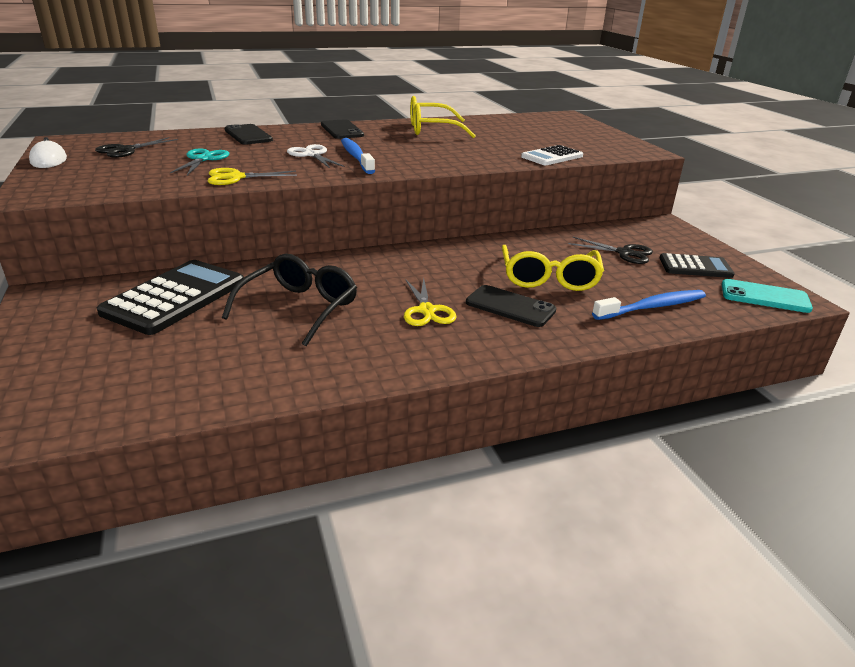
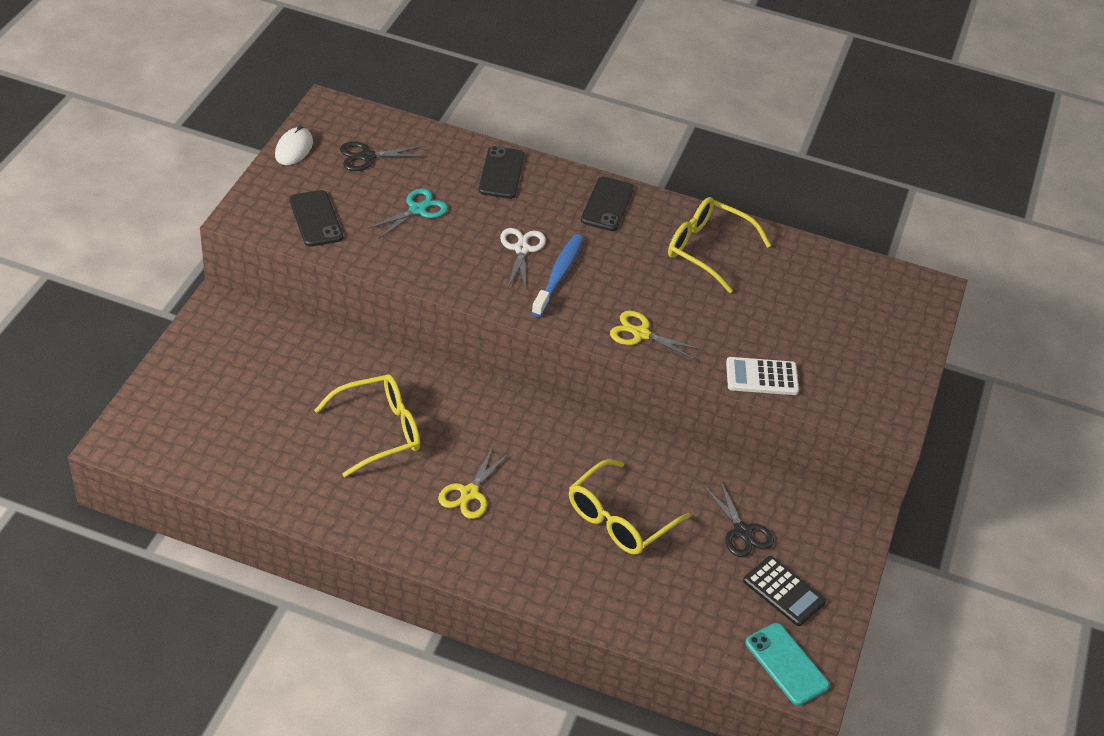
camera: 35 degrees right, 15 degrees up
(175, 297) = (303, 363): black calculator -> none
(236, 177) = (415, 262): yellow scissors -> yellow scissors (640, 334)
(299, 308) = (378, 431): black glasses -> yellow glasses
(510, 306) = (540, 530): black phone -> black phone (315, 219)
(651, 307) = (659, 607): blue toothbrush -> none

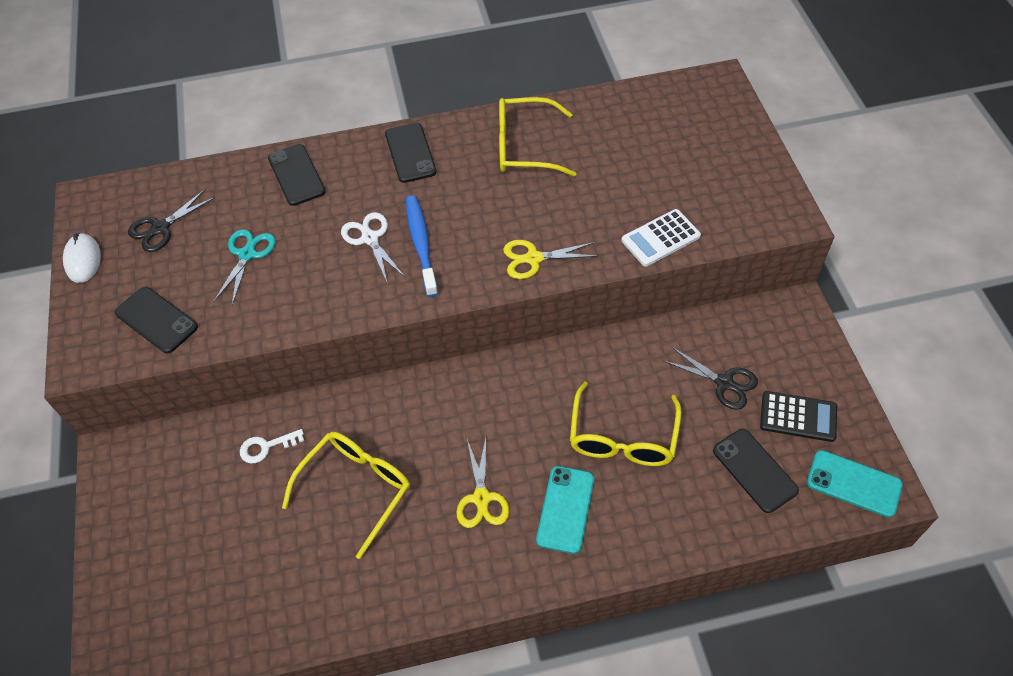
camera: 25 degrees left, 10 degrees up
(334, 364) = (266, 447): none -> white key
(529, 539) = (565, 509): none -> turquoise phone
(709, 605) = (754, 470): none -> black phone

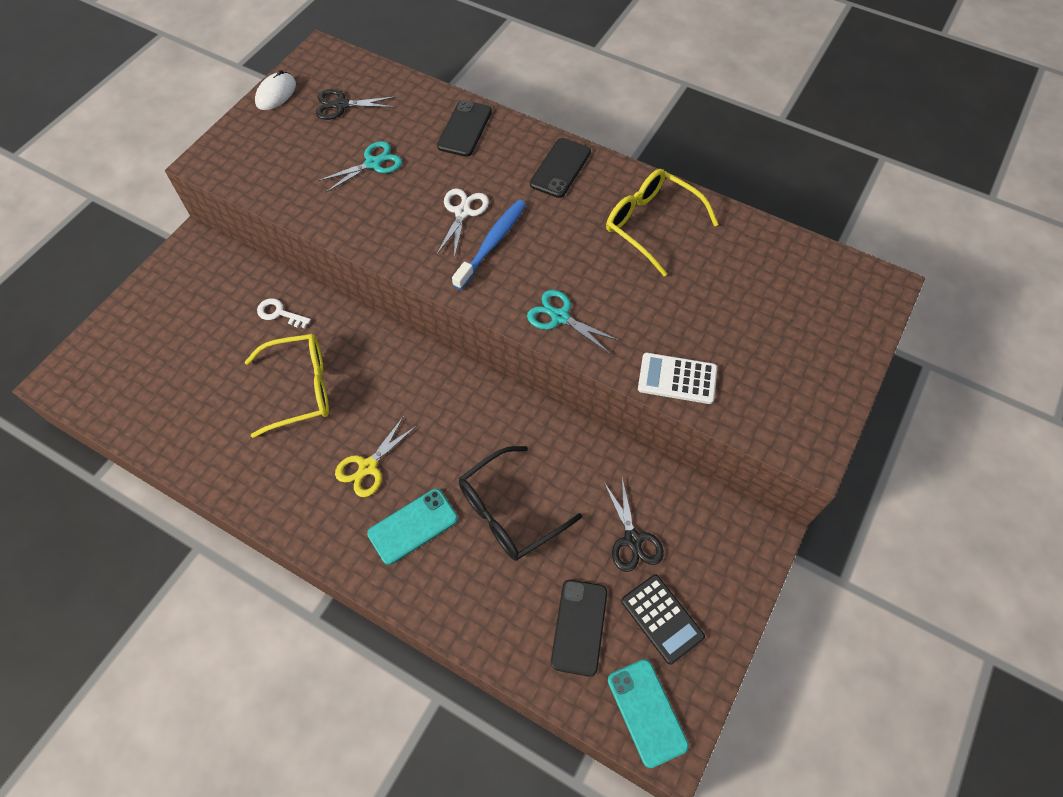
camera: 40 degrees right, 5 degrees up
(156, 320) = (273, 167): black phone -> none
(533, 258) = (559, 317): yellow scissors -> turquoise scissors
(622, 437) = (509, 511): yellow glasses -> black glasses

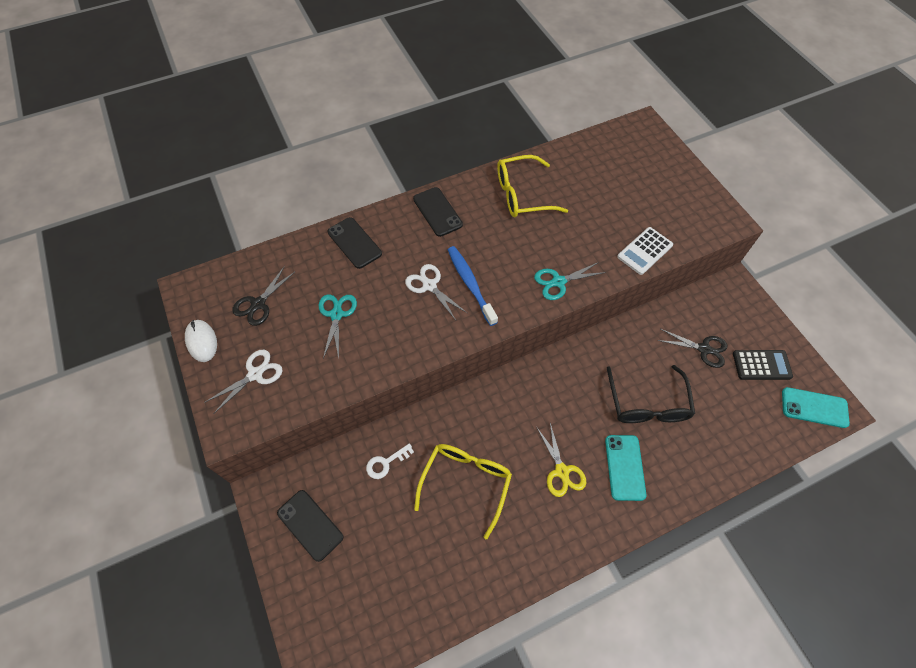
camera: 55 degrees left, 0 degrees up
(270, 147) = (255, 374): none -> white scissors
(579, 627) = (745, 411): black phone -> black phone (310, 525)

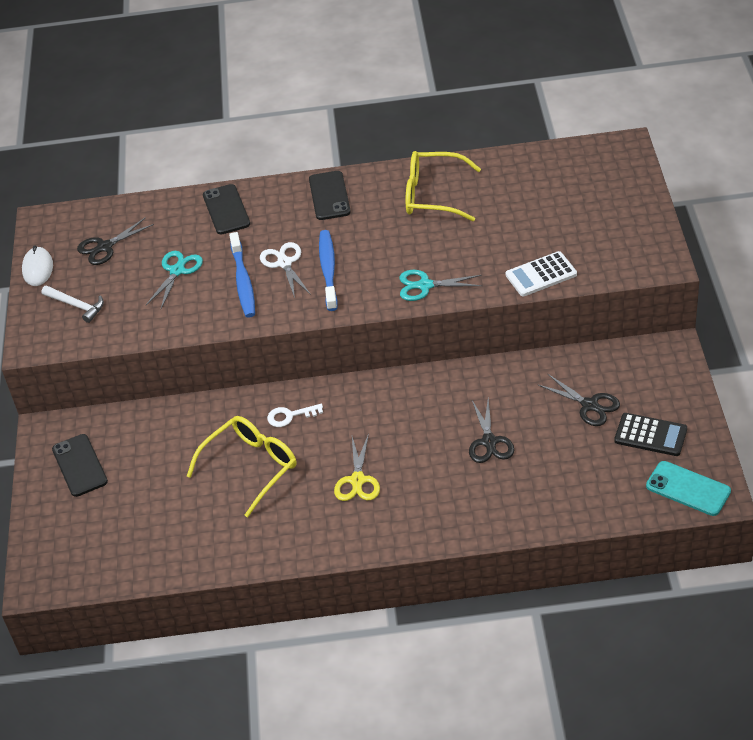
camera: 25 degrees right, 15 degrees down
(255, 374) = (76, 306): white scissors -> white hammer
(386, 463) = (178, 432): white key -> white key (290, 416)
(401, 312) = (243, 281): none -> blue toothbrush
(625, 467) = (429, 493): turquoise phone -> none
(647, 403) = (489, 442): black glasses -> black scissors

